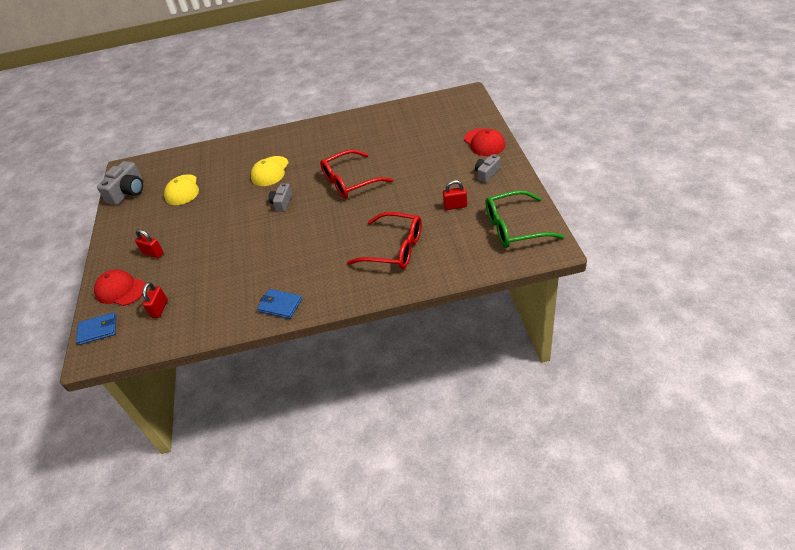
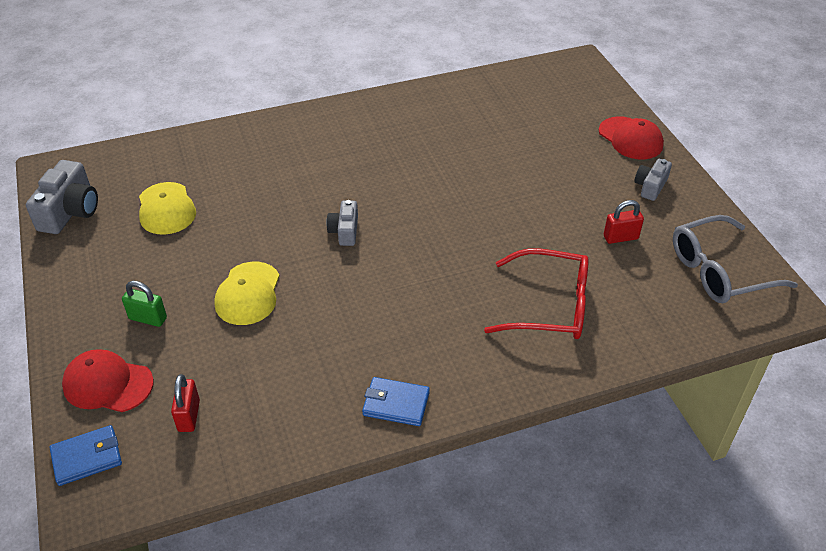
camera: 15 degrees left, 0 degrees up
(153, 253) = (148, 318): red padlock -> green padlock
(270, 171) = (308, 179): yellow cap -> yellow cap (248, 294)
(350, 182) = (444, 197): red glasses -> none
(514, 227) = (719, 271): green glasses -> grey glasses

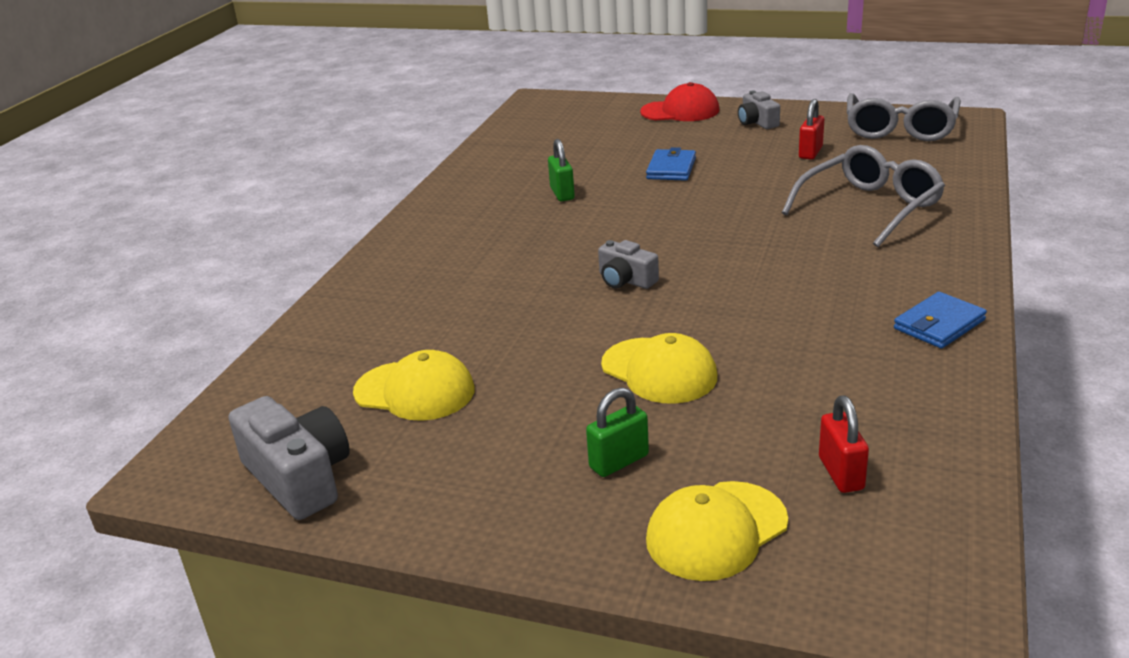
camera: 50 degrees left, 15 degrees down
(87, 457) = (850, 587): blue wallet -> blue wallet (671, 168)
(108, 384) = (716, 531): red cap -> yellow cap
(189, 416) = (841, 473): red padlock -> red padlock turned 45 degrees clockwise
(439, 147) = (562, 194): none -> green padlock
(550, 306) = (870, 207): red glasses -> grey glasses

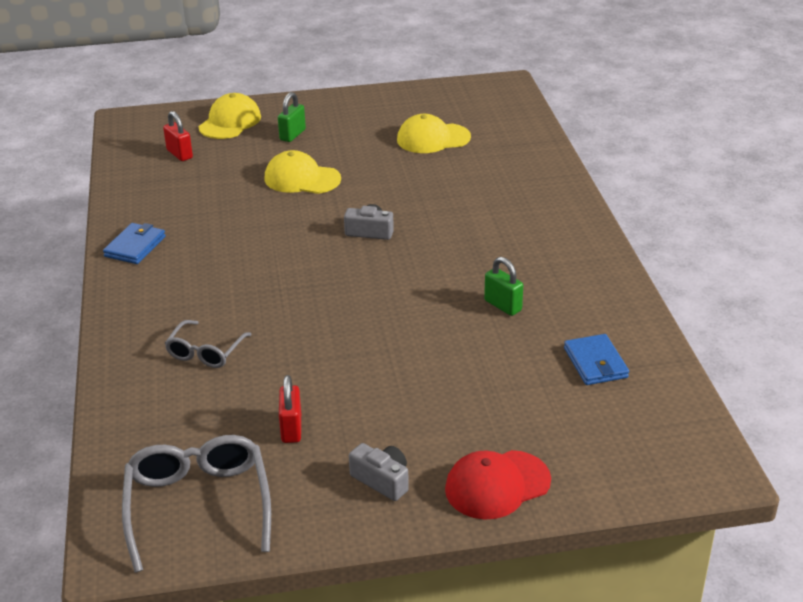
camera: 150 degrees right, 5 degrees up
(299, 478) = (442, 96): grey camera -> none
(671, 168) = (426, 366): blue wallet -> blue wallet (595, 363)
(870, 207) = (205, 352): grey glasses -> grey glasses, size x0.59

